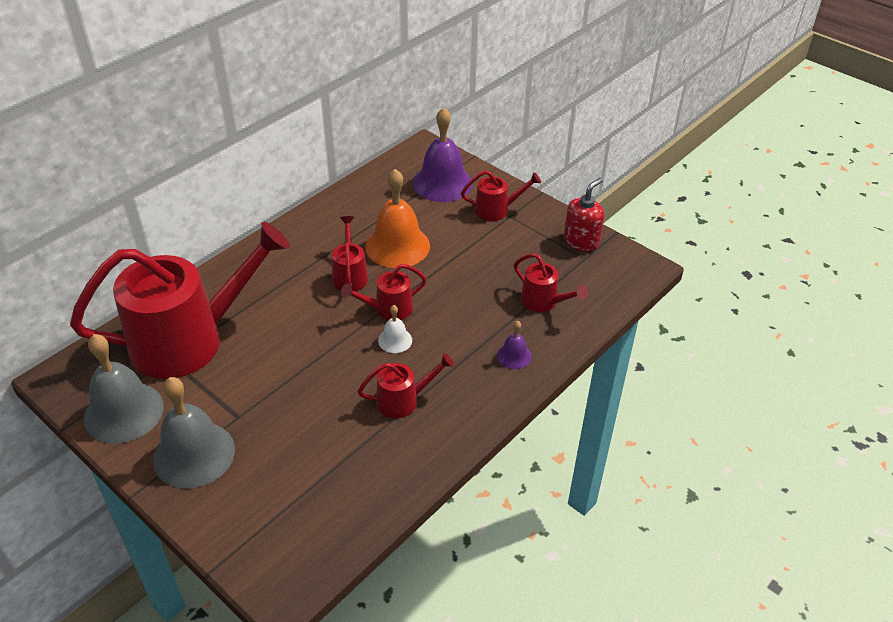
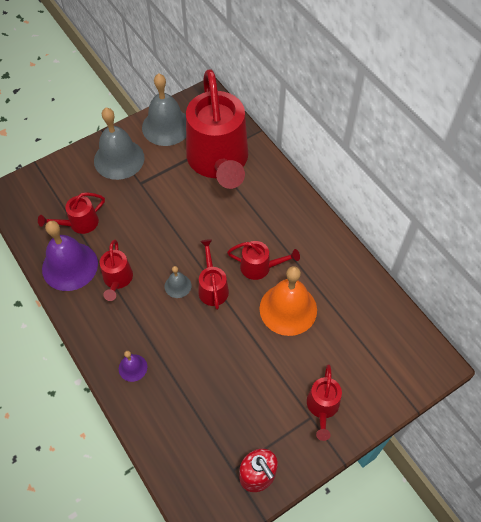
camera: 105 degrees right, 15 degrees up
(395, 340) = (178, 286): white bell -> grey bell
(442, 183) = (373, 367): purple bell -> purple bell (70, 266)
(544, 302) = (185, 411): red watering can -> red watering can (79, 224)

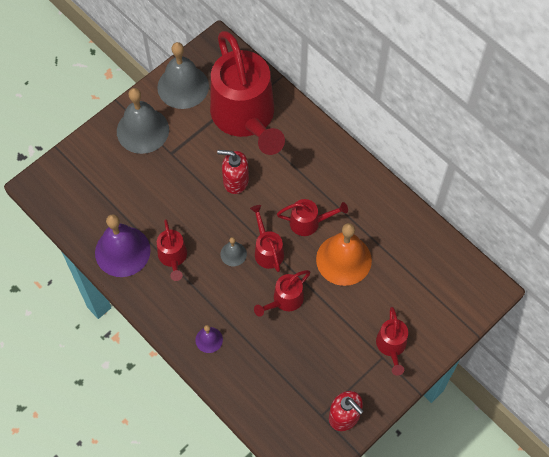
camera: 10 degrees left, 5 degrees up
(79, 224) = (120, 206): red watering can -> red watering can (284, 300)
(196, 217) = (235, 181): none -> red soap dispenser

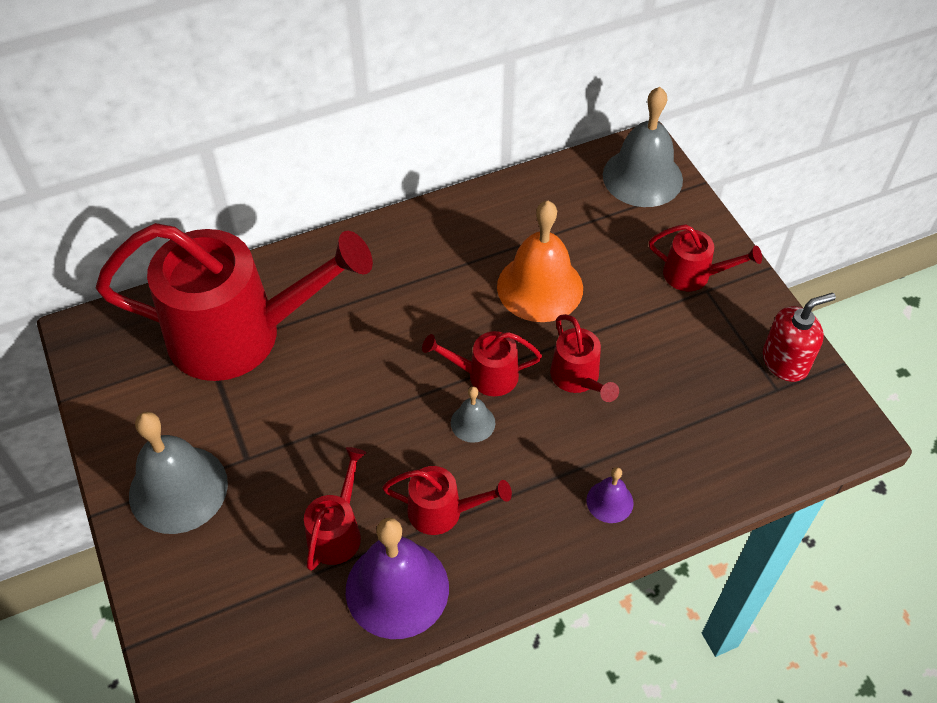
camera: 70 degrees left, 10 degrees down
(183, 86) = (130, 404): grey bell -> grey bell (642, 177)
(235, 181) = (345, 381): red soap dispenser -> none
(309, 222) = (462, 309): red watering can -> red watering can (337, 530)

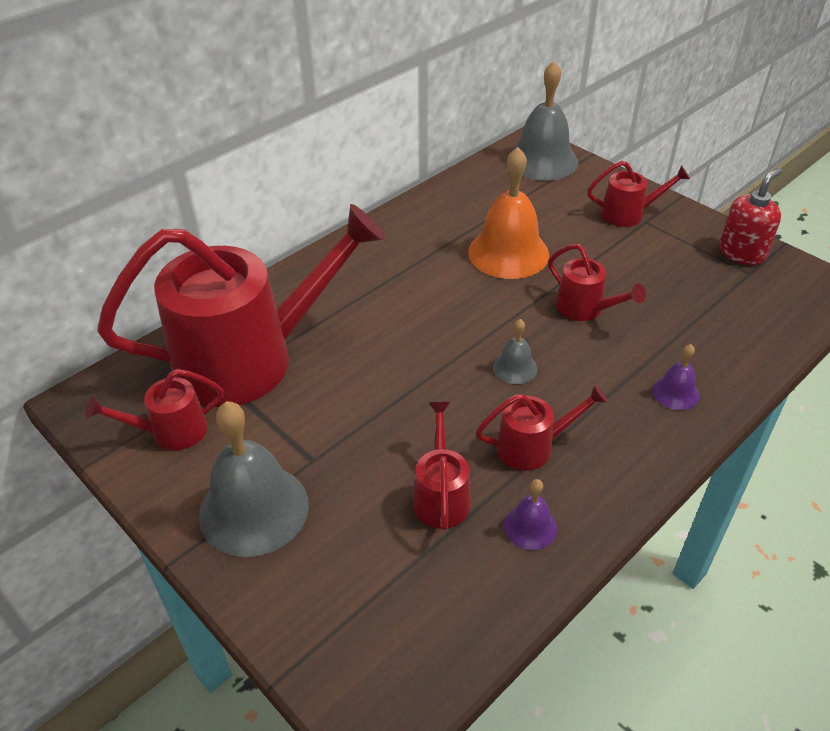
camera: 20 degrees left, 10 degrees down
(397, 588) = (530, 527): purple bell -> purple bell, size x0.48
(484, 375) = (502, 329): red watering can -> red watering can (170, 432)

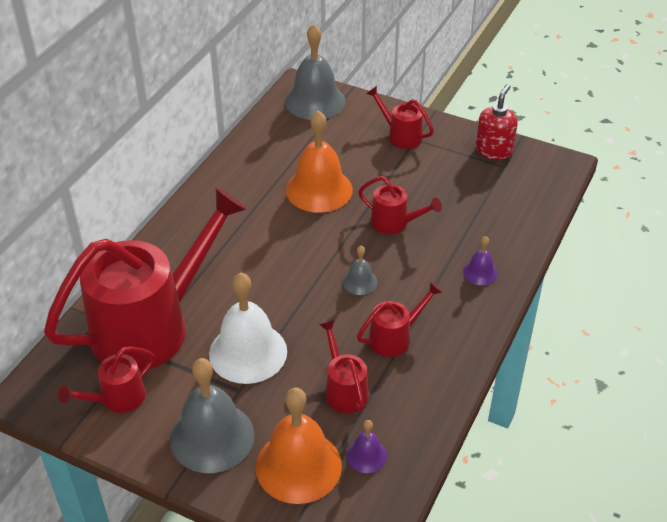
camera: 20 degrees left, 0 degrees up
(341, 579) = (298, 466): none -> orange bell
(344, 417) = (248, 352): none -> white bell
(530, 527) = (414, 394): purple bell -> purple bell (366, 455)
(629, 214) = (400, 135): red watering can -> red watering can turned 120 degrees counterclockwise

